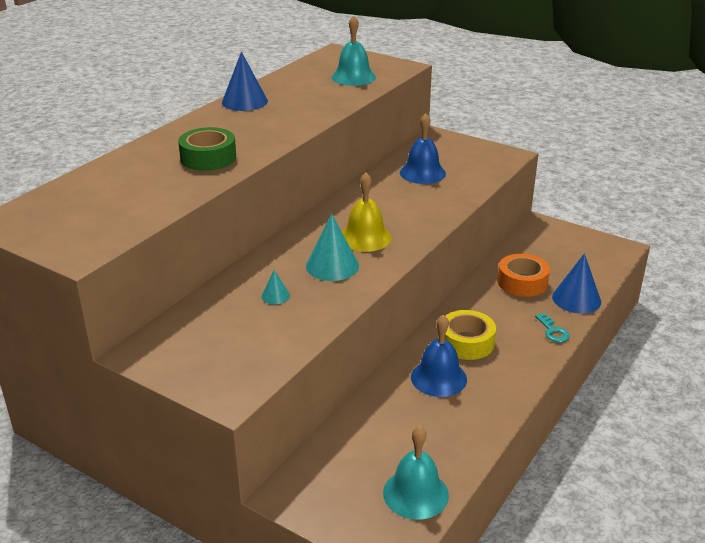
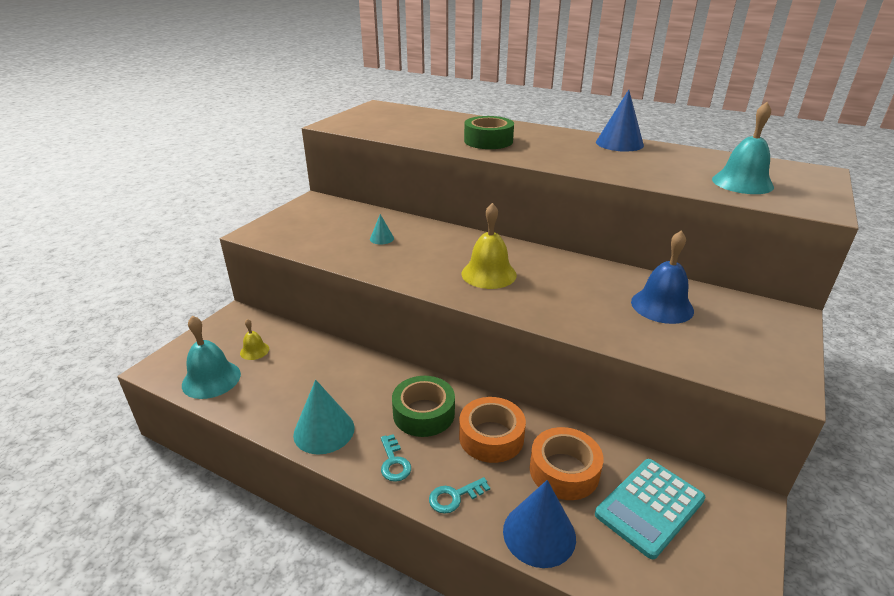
camera: 85 degrees right, 0 degrees up
(332, 266) = (432, 260): turquoise cone -> turquoise cone (324, 431)
(365, 464) = (254, 351): none -> yellow bell
(438, 378) = (362, 392): blue bell -> none
(466, 342) = (423, 413): yellow tape -> green tape
(492, 310) = (491, 437): none -> orange tape
(524, 359) = (394, 462): none -> turquoise key
(547, 256) = (649, 507): none -> turquoise calculator

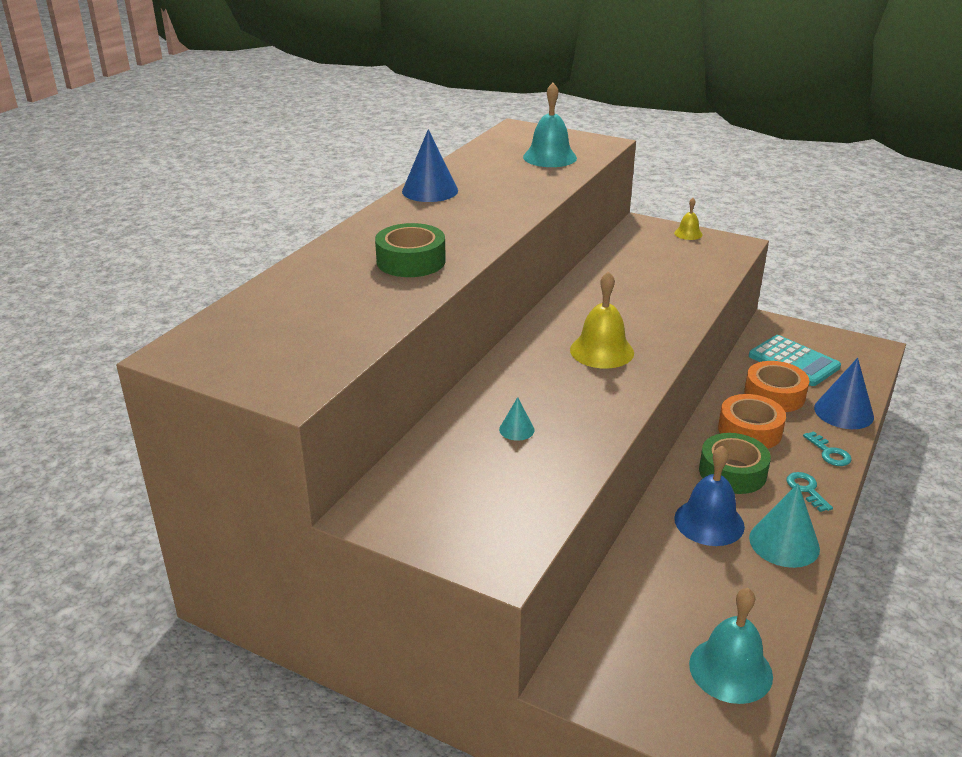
camera: 90 degrees left, 0 degrees up
(254, 351) = (657, 635): yellow bell -> yellow bell (688, 233)
(394, 462) = (806, 489): turquoise key -> turquoise key turned 90 degrees counterclockwise
(662, 306) = (643, 269): blue bell -> blue bell (709, 522)

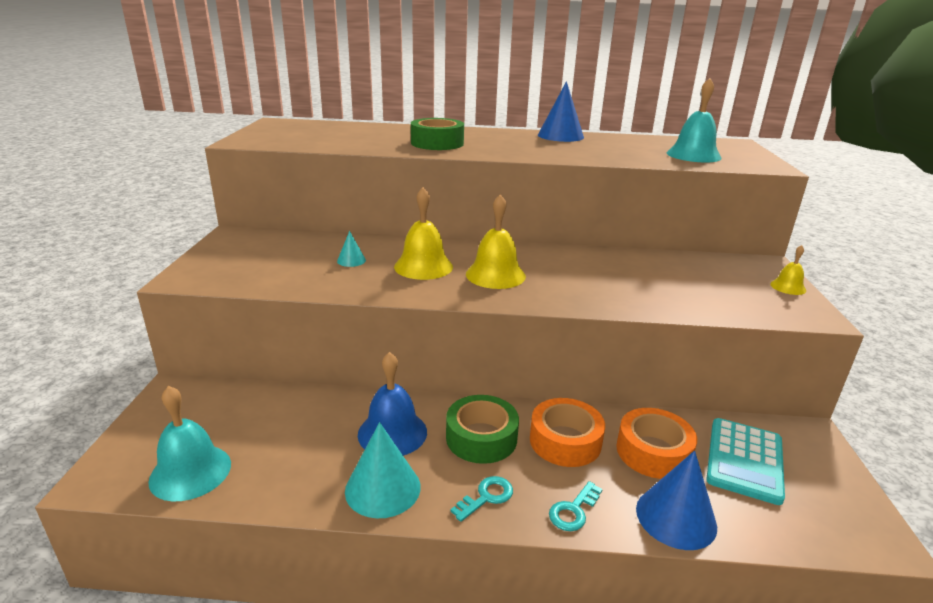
camera: 65 degrees right, 5 degrees down
(559, 386) = (423, 266): none -> yellow bell

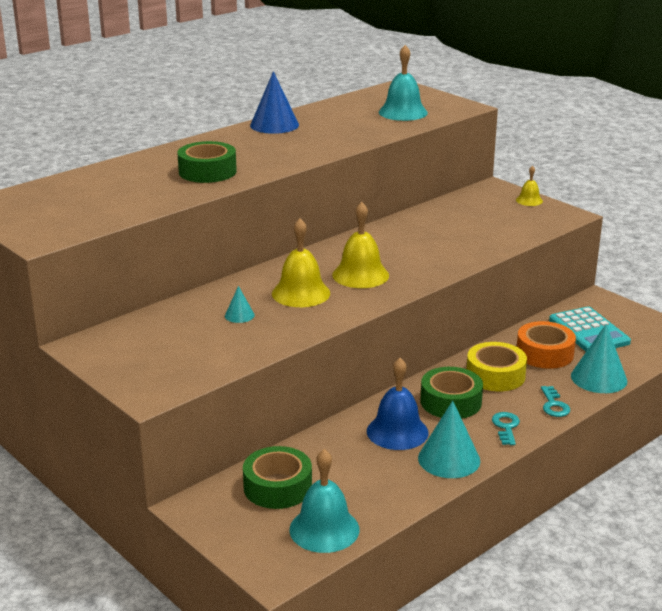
camera: 45 degrees left, 0 degrees up
(237, 414) = (277, 487): none -> green tape
(565, 441) = (495, 375): orange tape -> yellow tape
(676, 517) = (599, 378): blue cone -> turquoise cone

